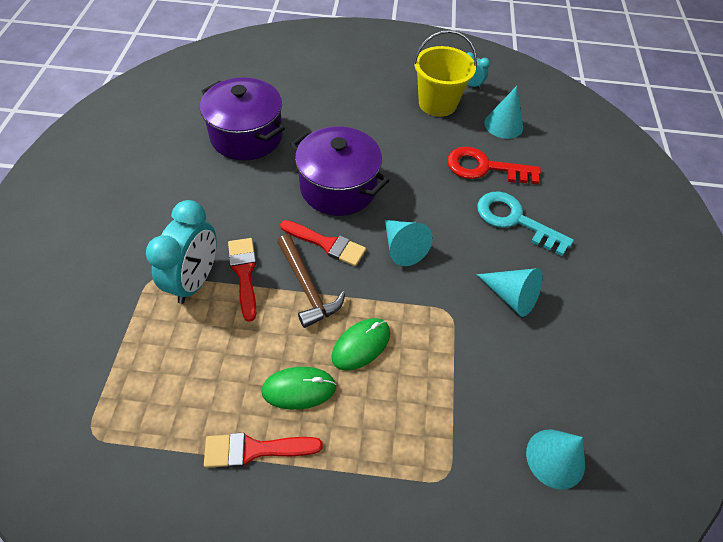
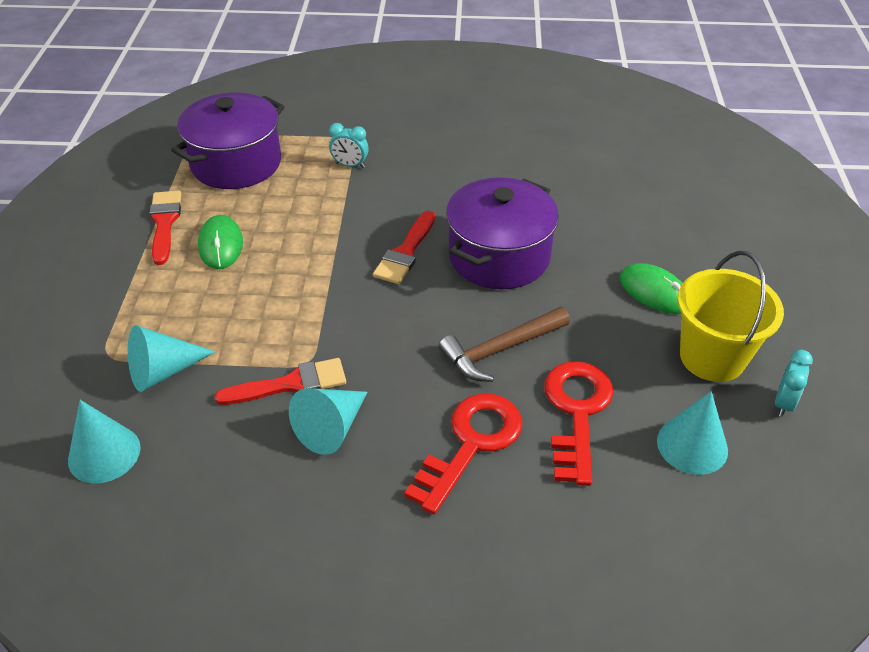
camera: 90 degrees right, 10 degrees down
(195, 280) = (350, 165): turquoise clock -> turquoise clock, size x0.50
(244, 273) = (360, 195): red brush -> red brush (290, 384)
(246, 136) = (569, 174): purple pot -> purple pot (236, 163)
(307, 287) = (343, 241): brown hammer -> brown hammer (501, 349)
(361, 345) = (267, 286): green mouse -> green mouse (654, 292)
(402, 247) = (406, 318): turquoise cone -> turquoise cone (163, 371)
(515, 220) = (471, 444): turquoise key -> red key

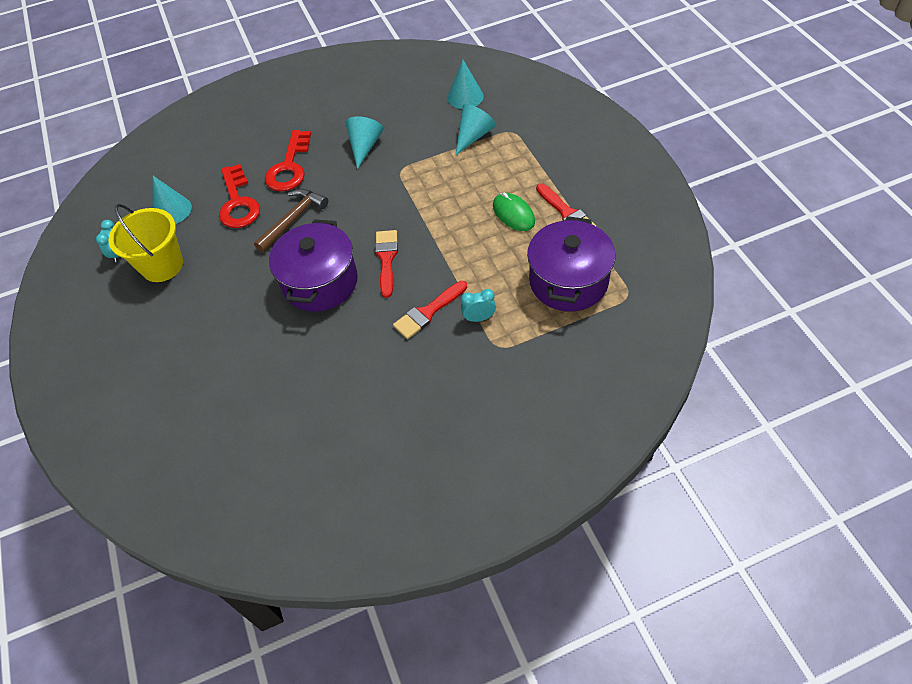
camera: 160 degrees right, 10 degrees up
(290, 384) = (401, 156): red brush -> red brush (428, 312)
(654, 292) = (204, 298): green mouse -> none

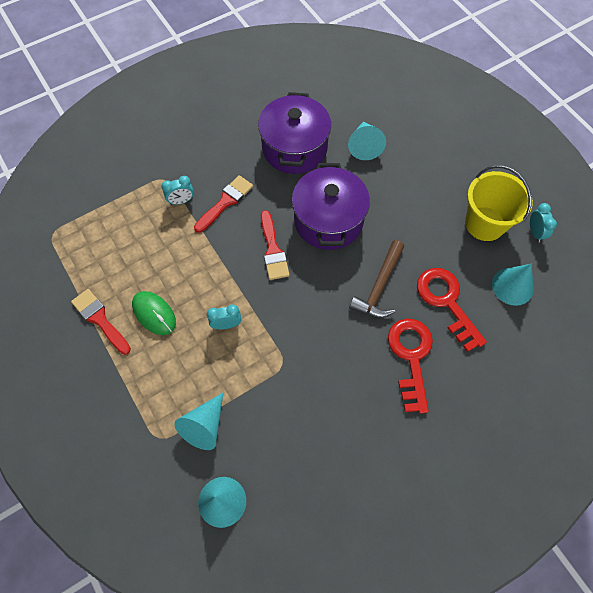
camera: 165 degrees right, 10 degrees up
(364, 147) = (333, 397): turquoise cone -> turquoise cone (364, 146)
(445, 200) = (226, 324): none -> turquoise clock
(568, 281) = (103, 242): purple pot -> purple pot (294, 148)

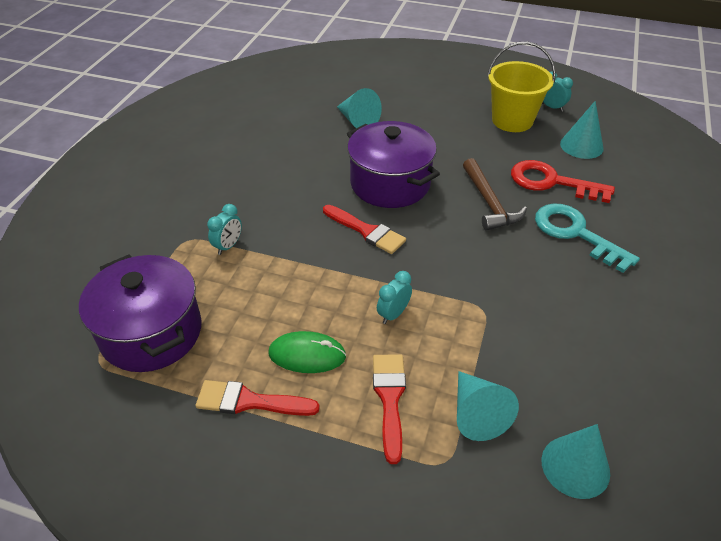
camera: 40 degrees left, 20 degrees down
(225, 202) = (276, 222): red brush -> red brush (390, 399)
(294, 148) = (297, 151): purple pot -> purple pot (151, 332)
(411, 357) = (575, 234): red key -> turquoise key

